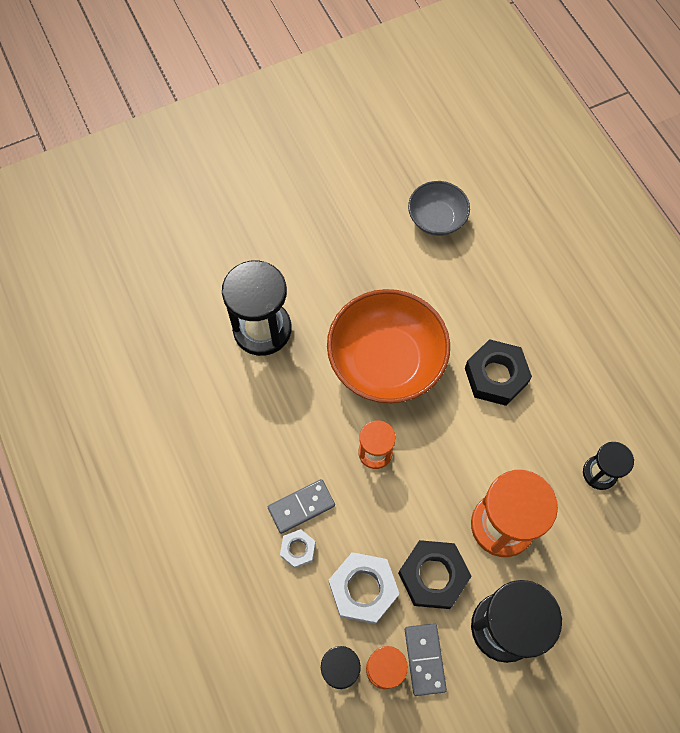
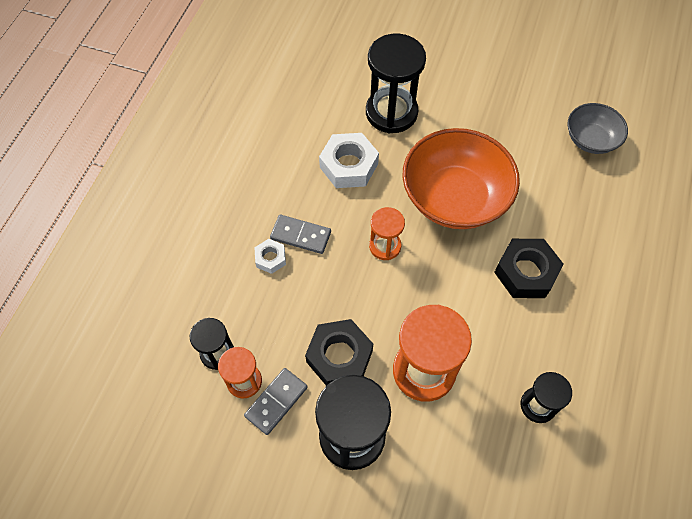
camera: 45 degrees right, 5 degrees down
(363, 589) = (284, 320): white nut -> white nut (349, 165)

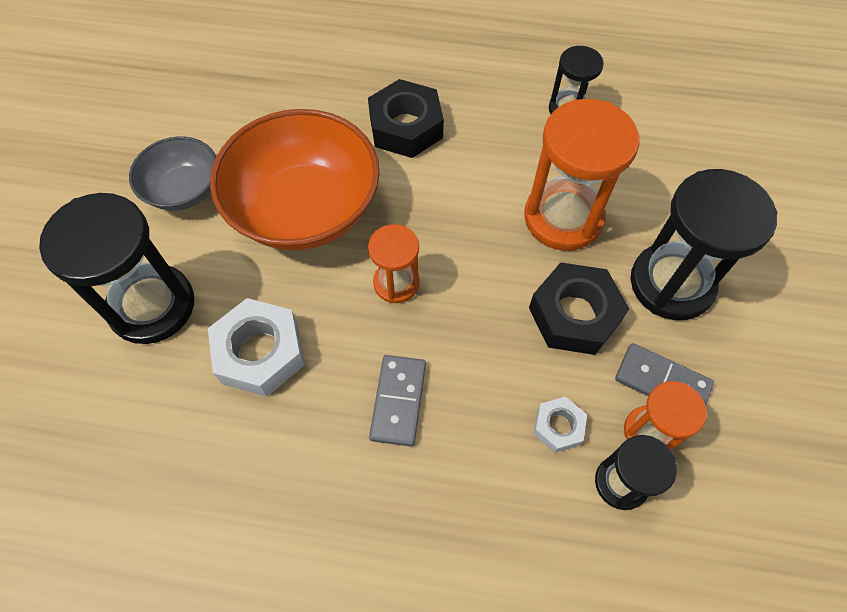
camera: 100 degrees left, 0 degrees up
(270, 258) = (446, 438): white nut -> white nut (558, 427)
(590, 139) = (199, 71): grey bowl -> grey bowl (184, 189)

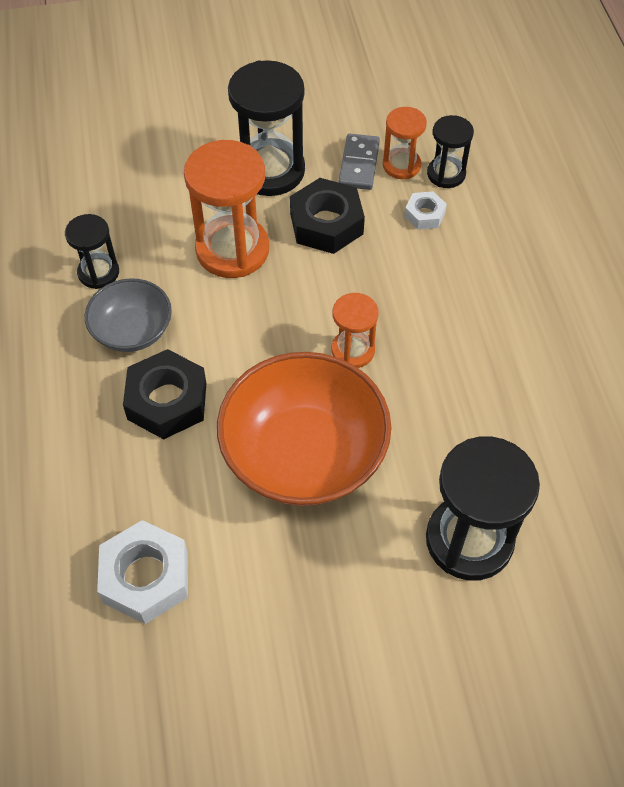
camera: 110 degrees left, 5 degrees down
(184, 189) = (328, 580): grey bowl -> grey bowl (132, 330)
(260, 352) = (467, 428): white nut -> white nut (145, 577)
(398, 401) = (457, 315): grey domino -> none

